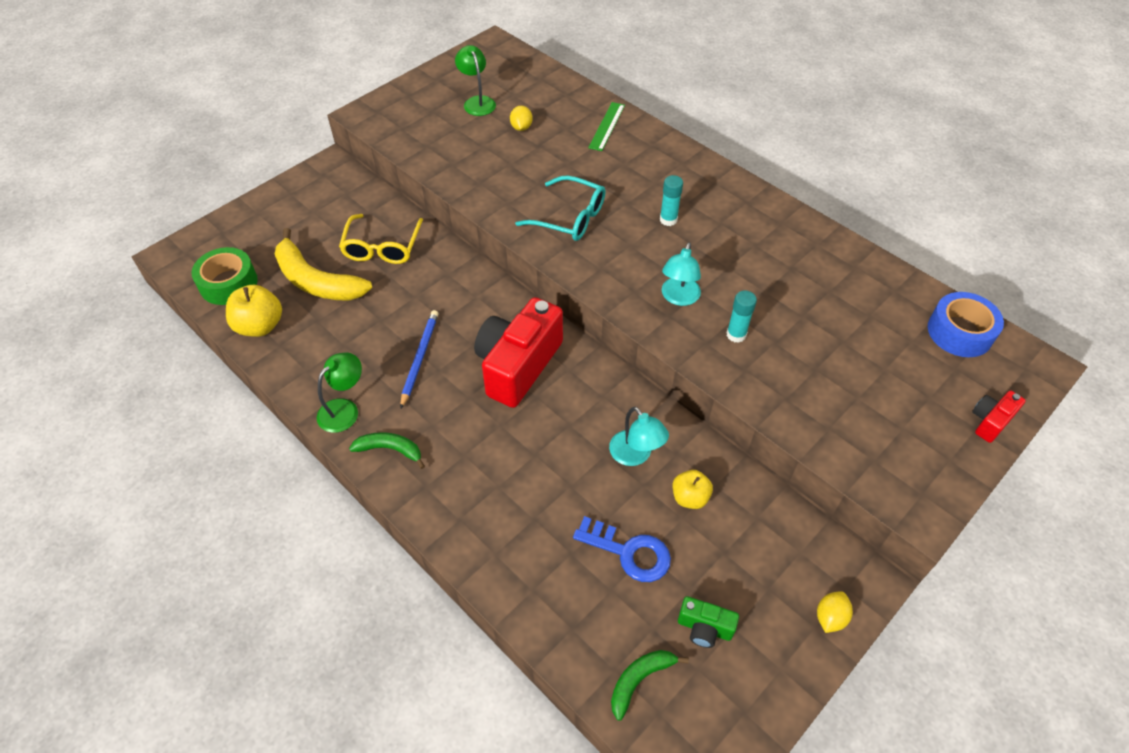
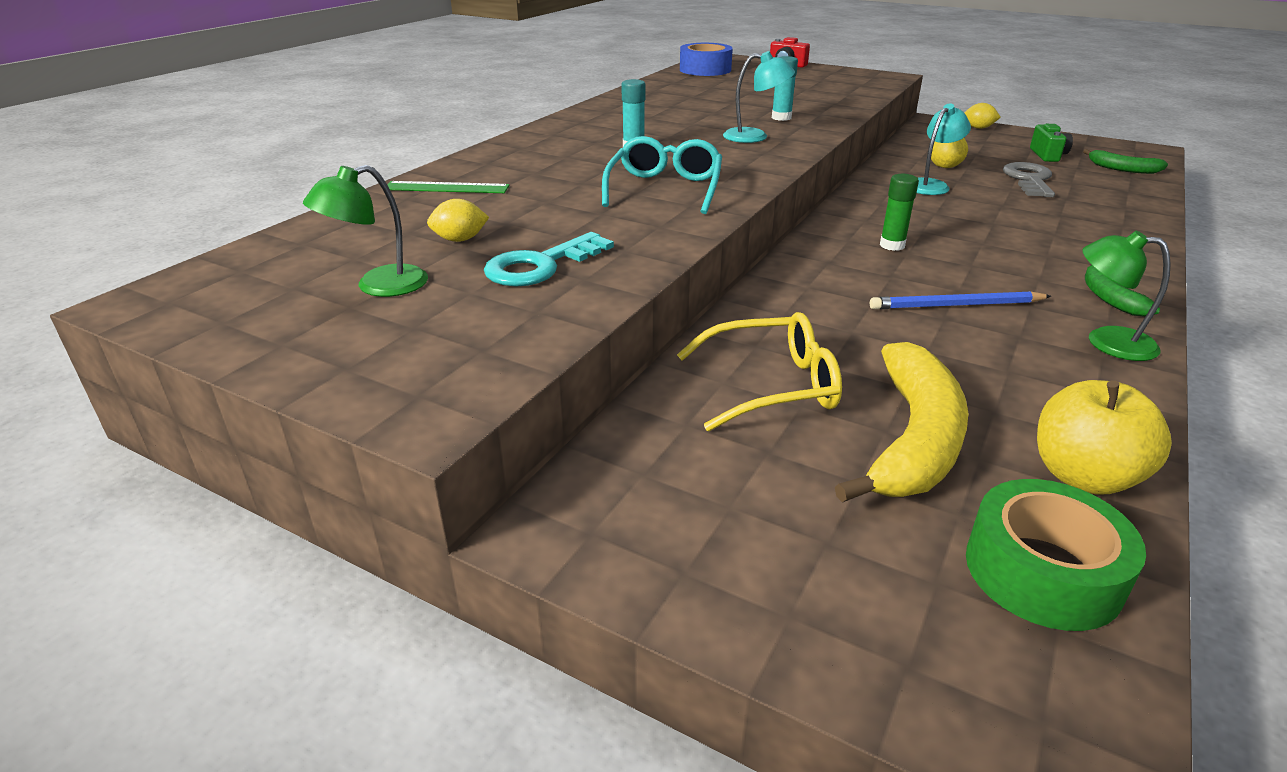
camera: 105 degrees left, 20 degrees down
(475, 152) = (541, 265): none -> turquoise key
(518, 365) = (892, 245): red camera -> green glue stick
(629, 552) = (1029, 180): blue key -> grey key

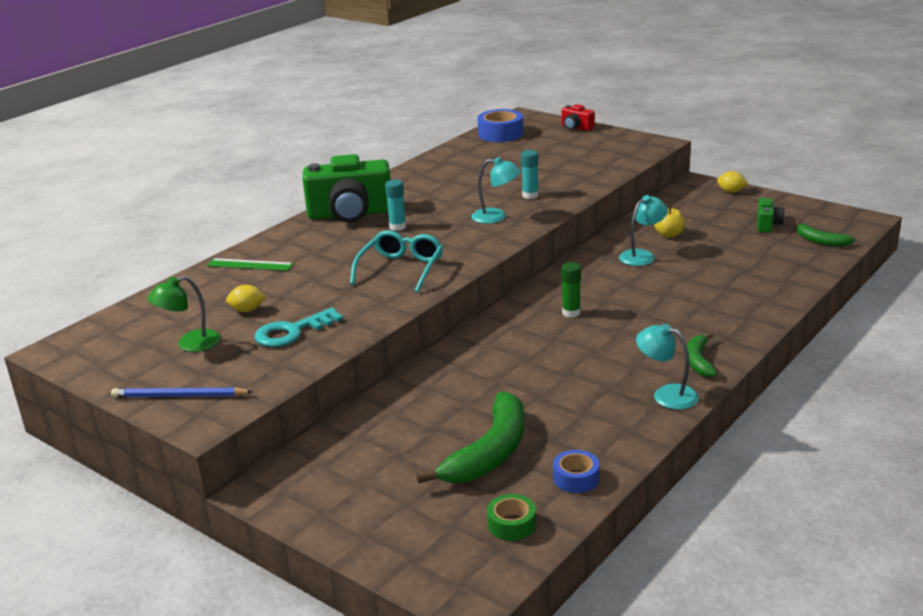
camera: 10 degrees right, 5 degrees down
(564, 136) = (350, 214): none -> green camera
(770, 386) = (422, 416): yellow glasses -> none
(913, 439) = (490, 452): yellow banana -> green banana
(956, 305) = (582, 364): blue pencil -> blue pencil (179, 396)
(1029, 180) = (729, 251): grey key -> none
(1042, 571) = (511, 524): green tape -> green tape, size x0.61
(1083, 476) = (576, 478): yellow apple -> blue tape
(1106, 342) = (666, 395): green lamp -> turquoise lamp

